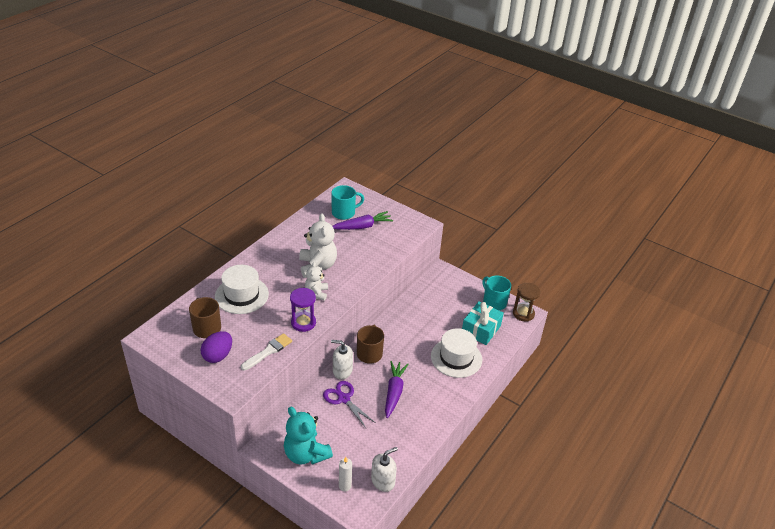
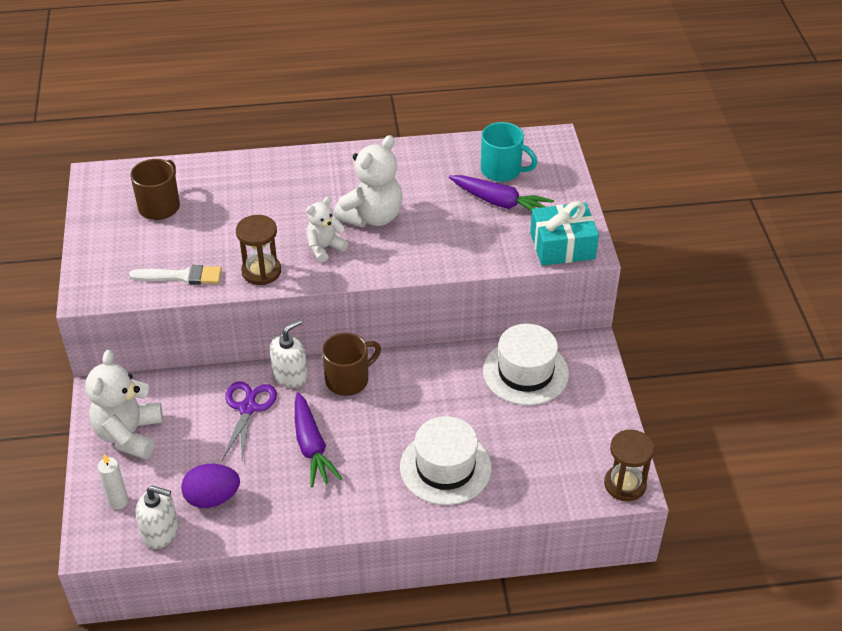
camera: 50 degrees right, 5 degrees up
(218, 356) = (129, 244): purple egg -> purple egg (212, 498)
(241, 295) = (243, 194): white hat -> white hat (525, 372)
(303, 323) = (261, 271): purple hourglass -> brown hourglass
(306, 454) = (129, 434): turquoise teddy bear -> white teddy bear
(342, 371) = (290, 375): white soap dispenser -> white soap dispenser turned 75 degrees clockwise
(394, 392) = (311, 446): purple carrot -> purple carrot turned 105 degrees clockwise
(481, 329) = (531, 458): turquoise gift -> turquoise gift (562, 246)
(494, 302) = (604, 438): turquoise mug -> none

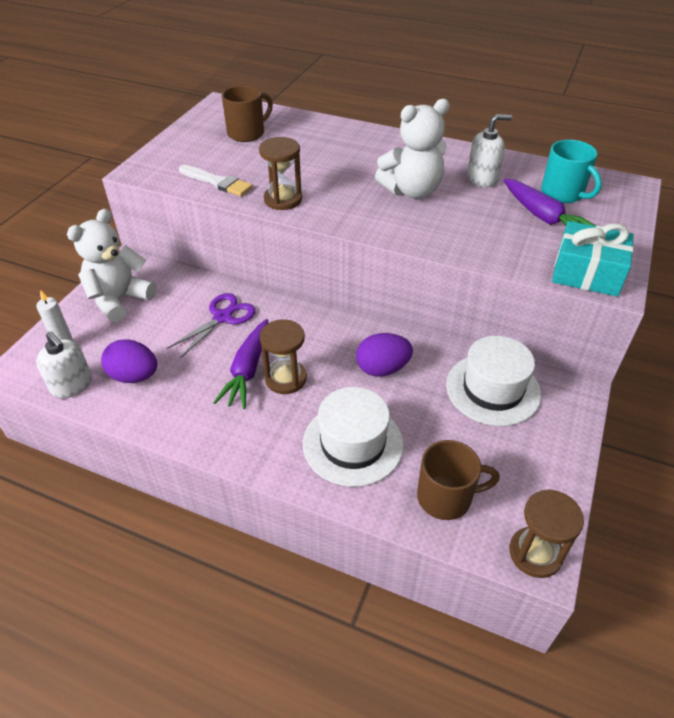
camera: 30 degrees right, 0 degrees up
(290, 375) = (277, 306): white soap dispenser -> white soap dispenser (482, 179)
(325, 247) = (351, 200): white teddy bear -> none
(348, 380) = (322, 329): brown mug -> brown mug (446, 497)
(350, 439) = (285, 378): none -> brown hourglass
(426, 394) = (382, 369): none -> purple egg

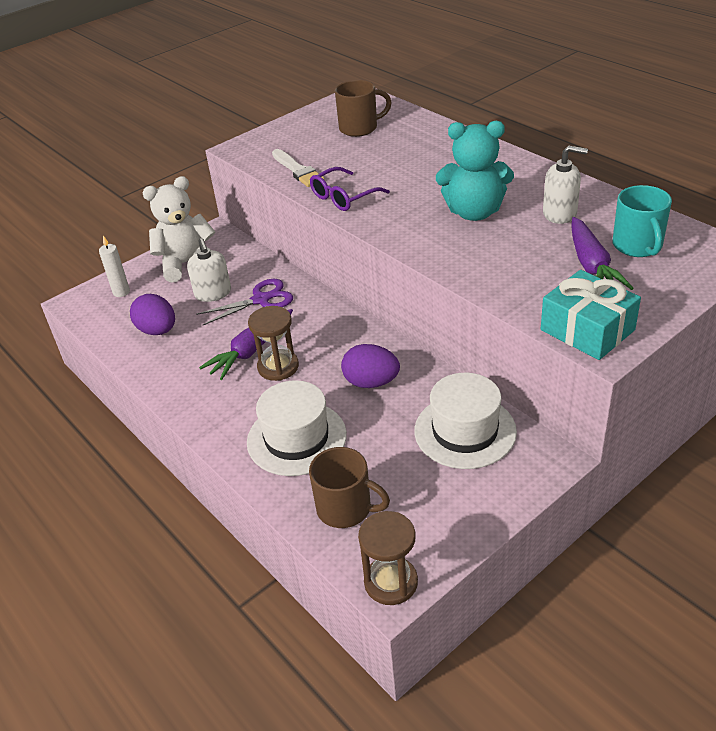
camera: 30 degrees right, 5 degrees down
(72, 385) = (107, 325): white soap dispenser -> white soap dispenser (213, 293)
(283, 199) = (343, 197): brown hourglass -> purple glasses
(412, 191) = (474, 212): white teddy bear -> turquoise teddy bear

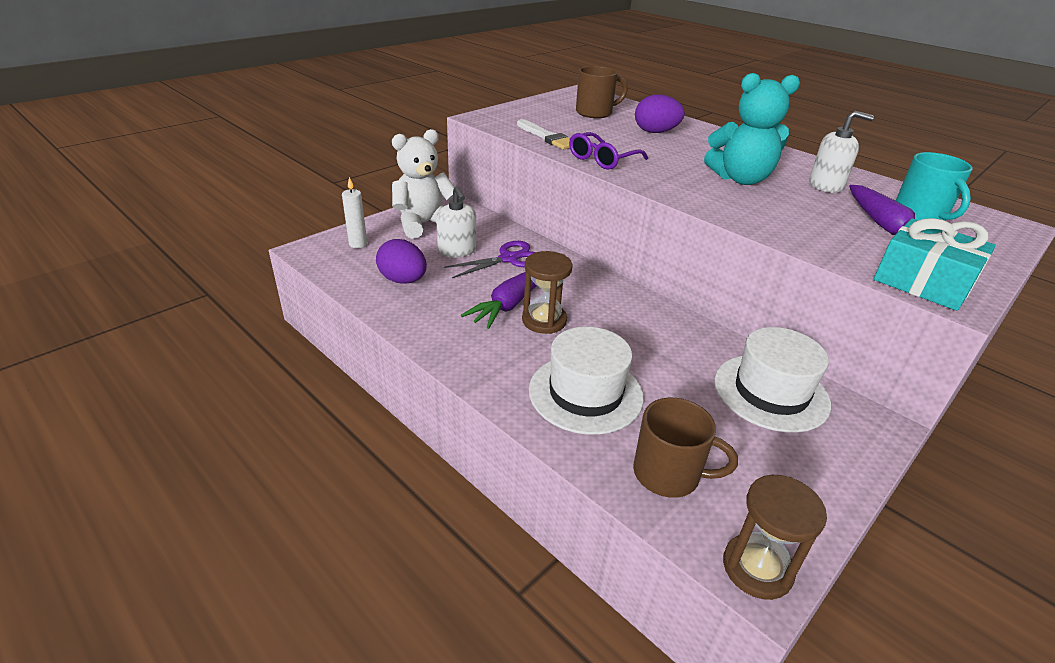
camera: 10 degrees left, 5 degrees down
(371, 382) = (650, 340): purple egg -> purple egg (655, 132)

